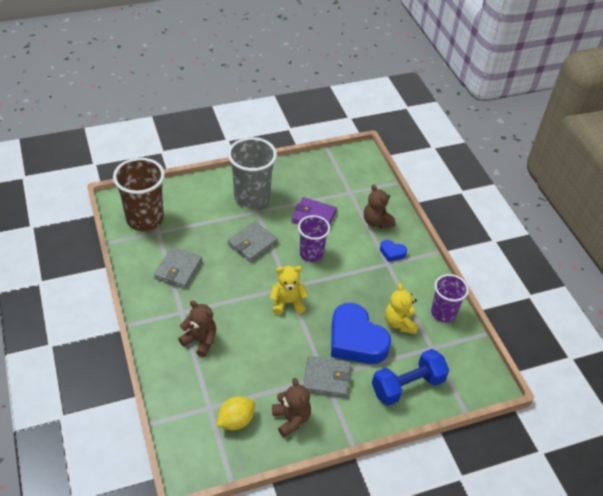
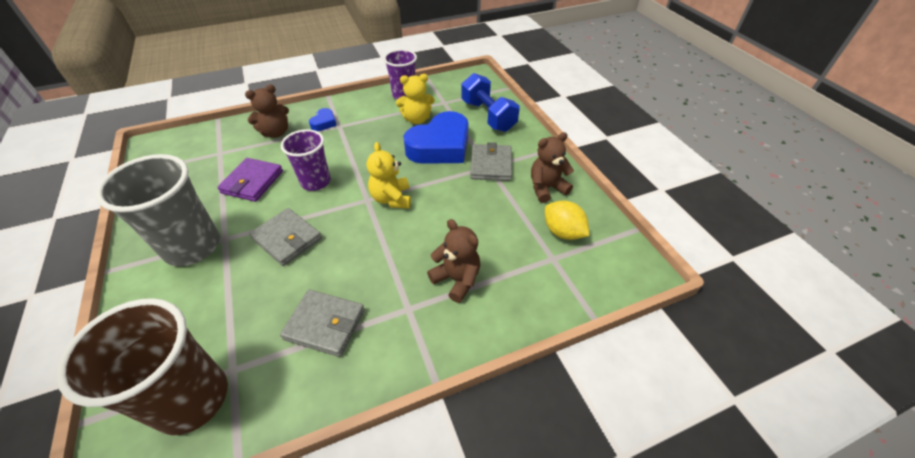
camera: 90 degrees left, 0 degrees up
(200, 341) = (456, 279): brown teddy bear -> brown teddy bear turned 105 degrees clockwise

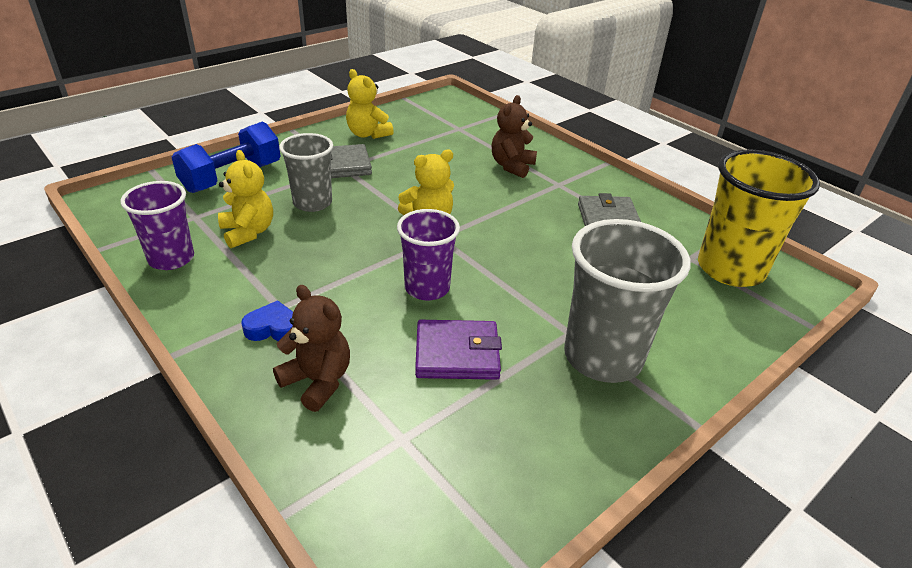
camera: 110 degrees left, 10 degrees down
(192, 399) = (730, 269): brown cup -> yellow cup
(287, 239) = (535, 278): grey wallet -> none
(440, 146) = (312, 203): blue heart -> grey cup
(546, 188) = (368, 134): brown teddy bear -> yellow teddy bear
(562, 232) = (425, 125): yellow lemon -> none

